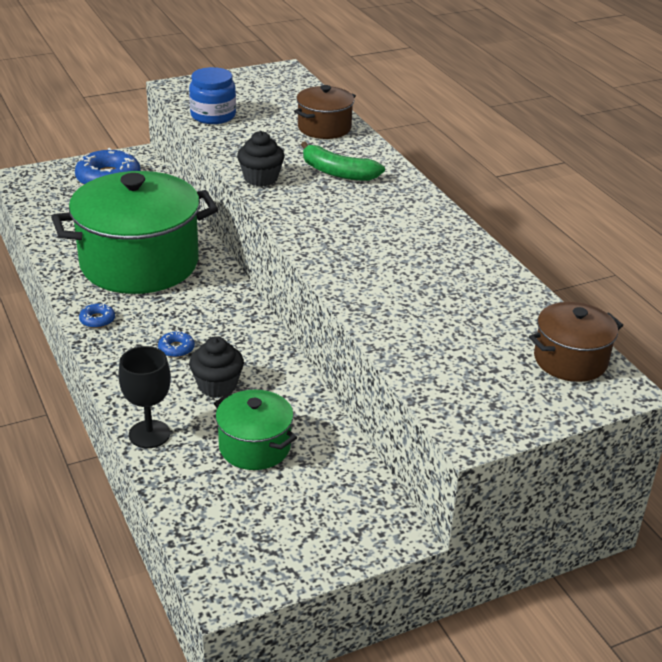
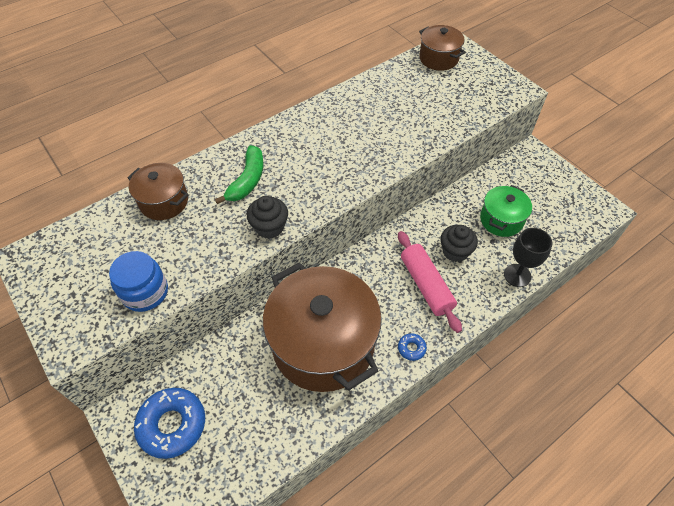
camera: 100 degrees left, 20 degrees up
(139, 263) = (323, 344): green pot -> brown pot
(176, 348) = (426, 285): blue donut -> pink rolling pin

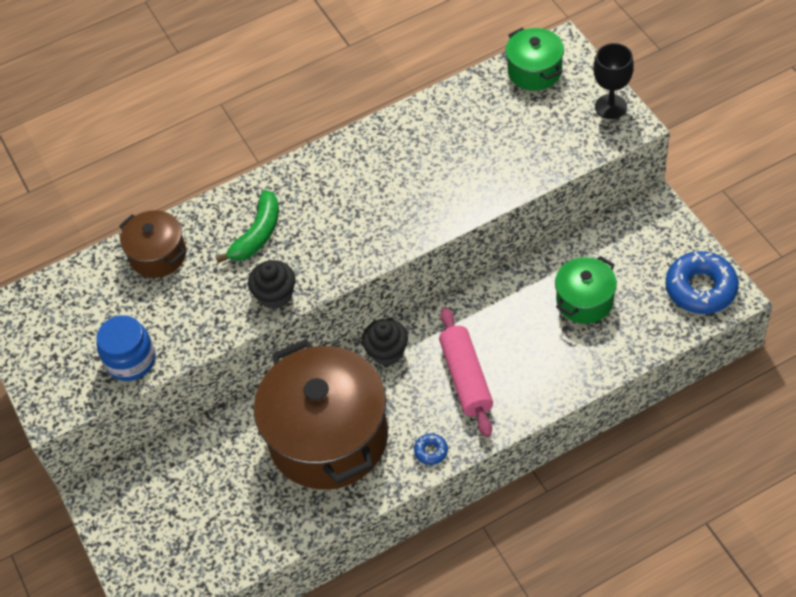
camera: 15 degrees right, 0 degrees up
(172, 425) = (150, 509): blue donut -> blue donut (700, 288)
(438, 58) = (534, 71): brown pot -> green pot
(455, 251) = (513, 338): black cupcake -> black cupcake (387, 352)
(517, 275) = (584, 374): black goblet -> black goblet (610, 106)

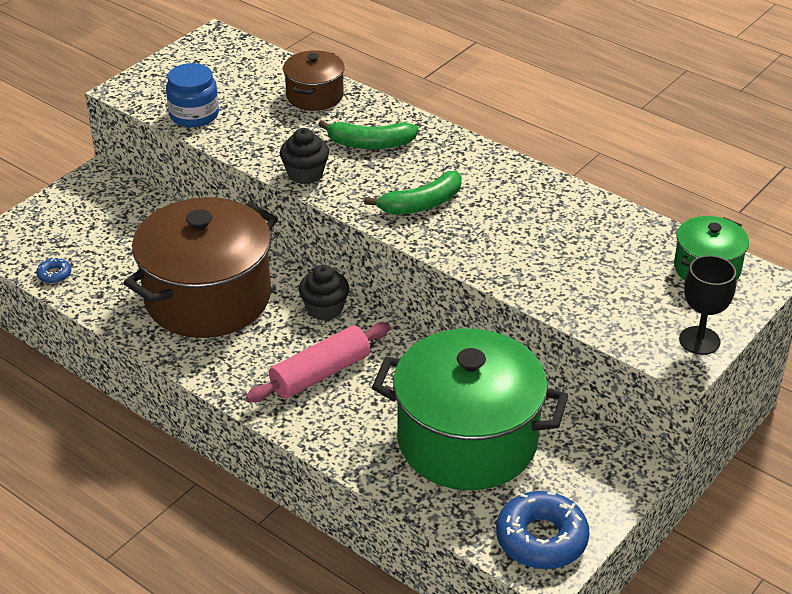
camera: 60 degrees right, 15 degrees down
(363, 224) = (421, 204): none -> green banana
(431, 451) = (221, 372): blue donut -> blue donut (54, 274)
(584, 301) = (467, 440): green pot -> green pot, size x2.03

